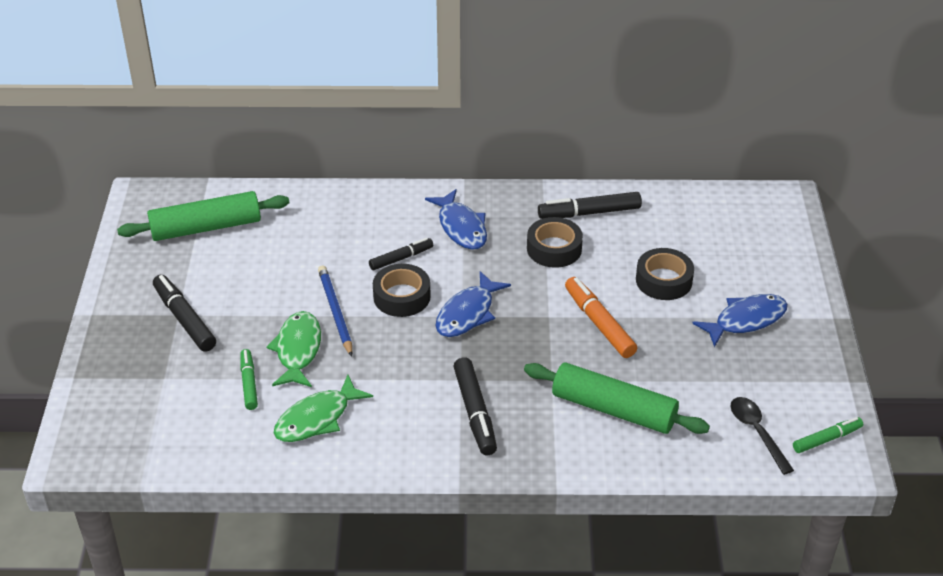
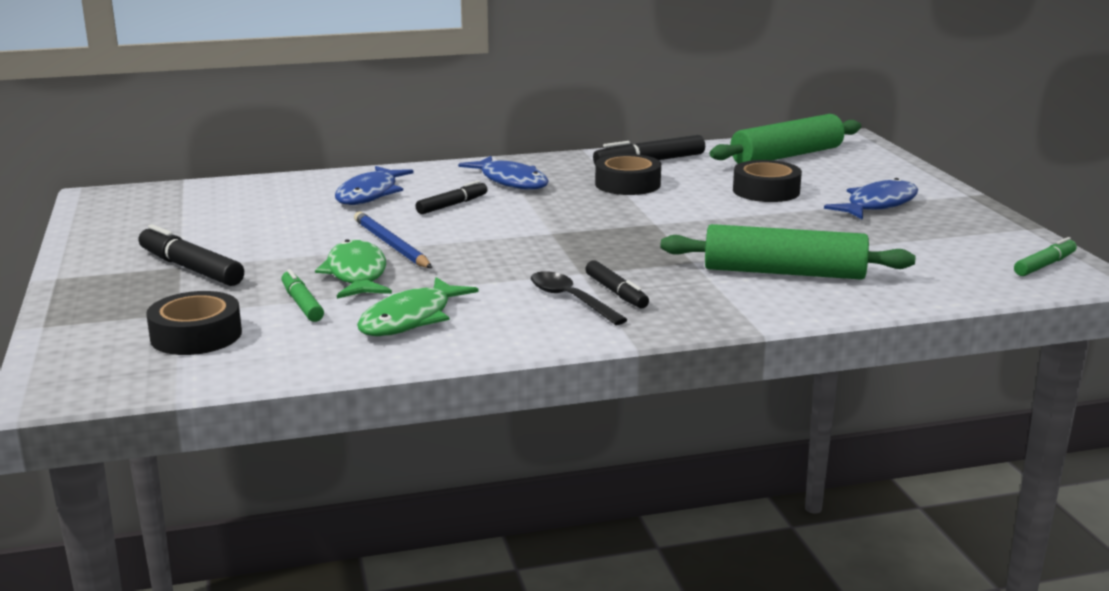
camera: 15 degrees left, 20 degrees down
(206, 227) = (194, 207): green rolling pin -> green rolling pin (786, 156)
(402, 297) = (469, 228): black tape -> black tape (196, 335)
(468, 313) = (557, 230): blue fish -> blue fish (370, 194)
(475, 412) = (616, 292): black marker -> black marker, size x0.64
(599, 323) = (717, 222): orange marker -> none
(757, 432) = (963, 269): black spoon -> black spoon (570, 300)

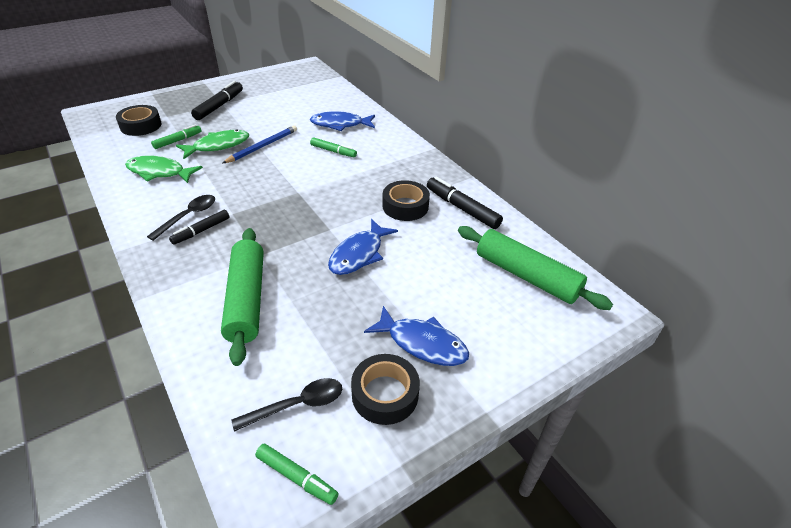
camera: 70 degrees right, 20 degrees up
(452, 205) = (333, 151): black marker -> green marker
(511, 181) = (386, 162): blue fish -> blue fish (359, 254)
(766, 191) = (425, 273): black tape -> black tape (385, 394)
(957, 259) = (297, 405): none -> black spoon

